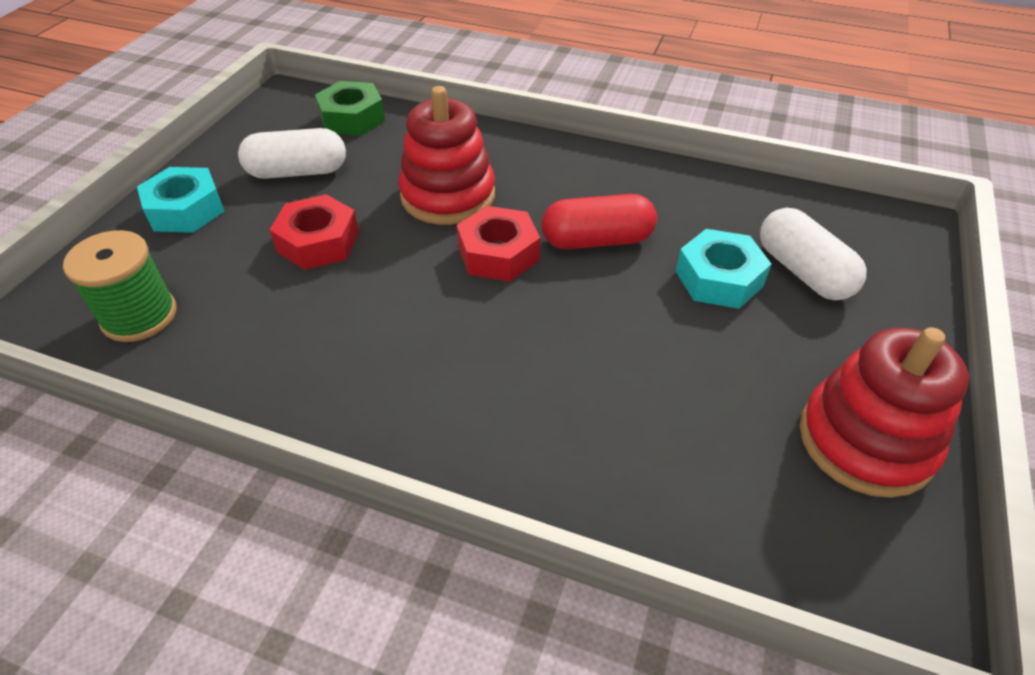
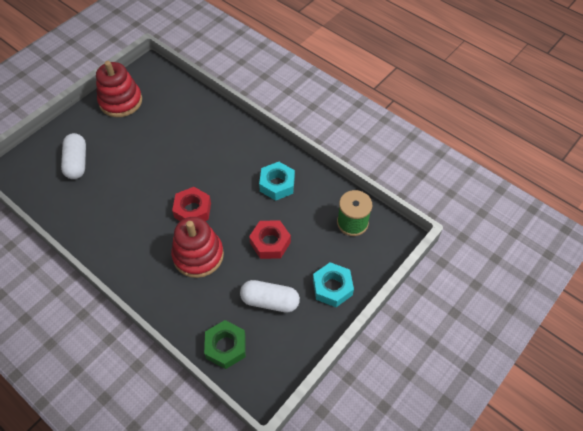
camera: 160 degrees left, 10 degrees up
(597, 240) = (146, 204): red capsule -> none
(719, 278) = (112, 169): turquoise nut -> turquoise nut (277, 184)

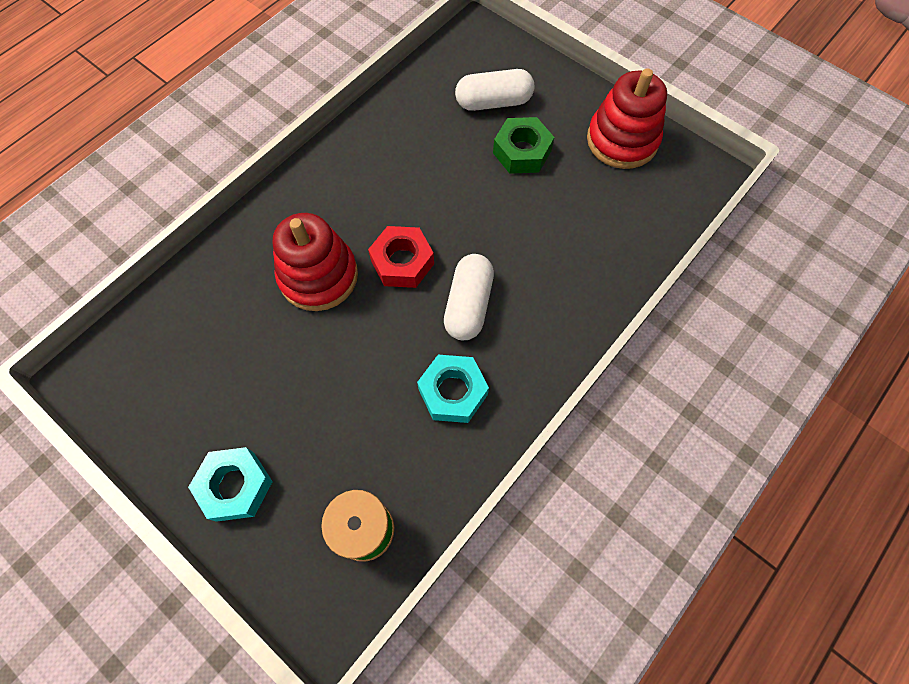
camera: 90 degrees right, 10 degrees up
(226, 347) = (161, 323): green nut -> green nut (522, 152)
(270, 243) = (332, 382): red nut -> none
(270, 301) = (225, 383): white capsule -> white capsule (468, 305)

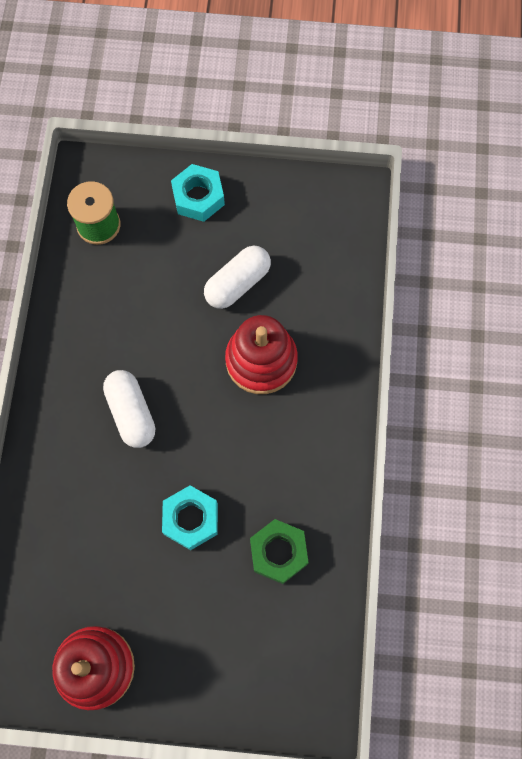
camera: 145 degrees right, 5 degrees up
(402, 262) = (207, 414): red nut -> none
(453, 392) = (99, 341): turquoise nut -> turquoise nut (191, 519)
(493, 102) = (242, 630): white capsule -> white capsule (237, 283)
(522, 152) = (179, 589): green nut -> green nut (278, 552)

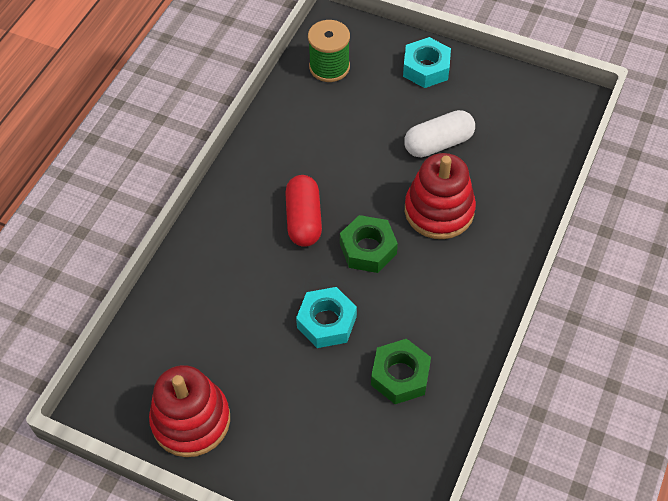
camera: 20 degrees right, 15 degrees down
(131, 413) = (304, 219): white capsule -> red capsule
(205, 426) = (368, 249): none -> green nut

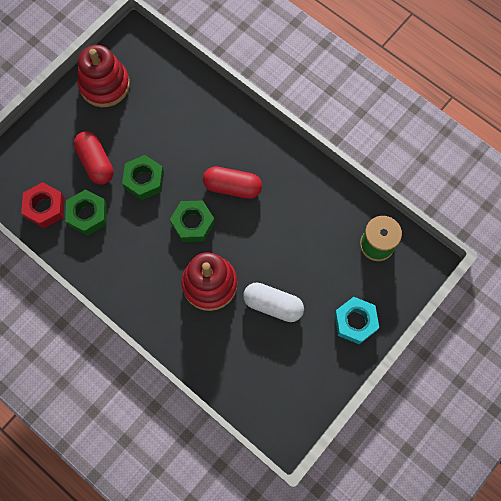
camera: 105 degrees right, 15 degrees up
(319, 391) = (96, 163): none -> red capsule
(326, 322) = (144, 180): turquoise nut -> green nut
(409, 435) = (45, 208): none -> red nut
(438, 143) = (273, 305): white capsule -> white capsule turned 60 degrees counterclockwise

